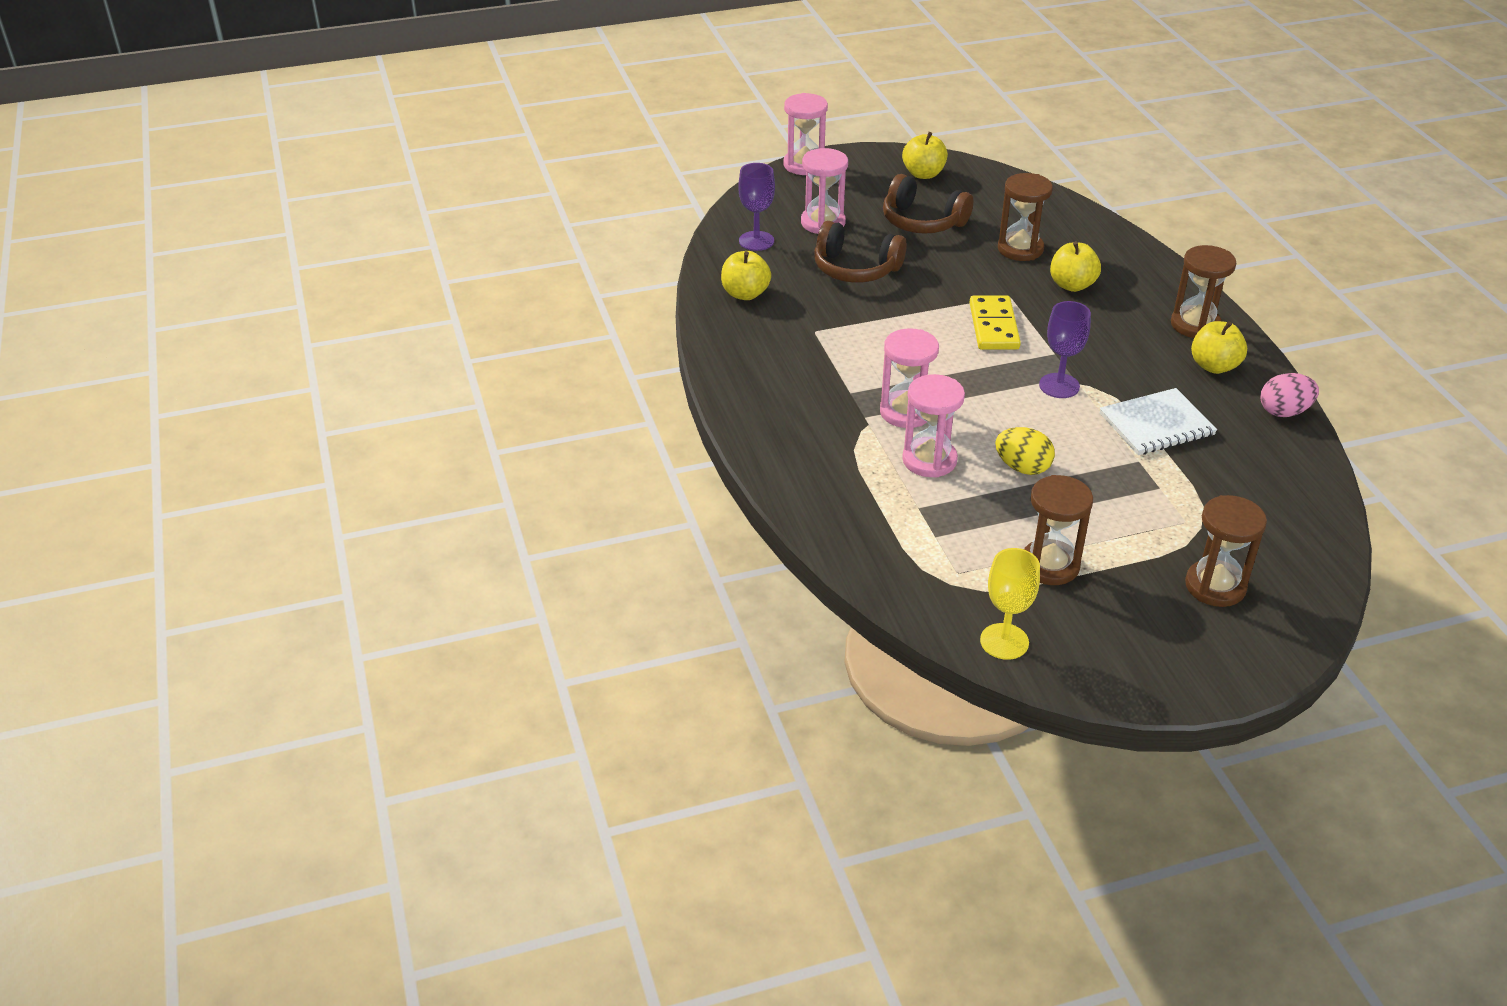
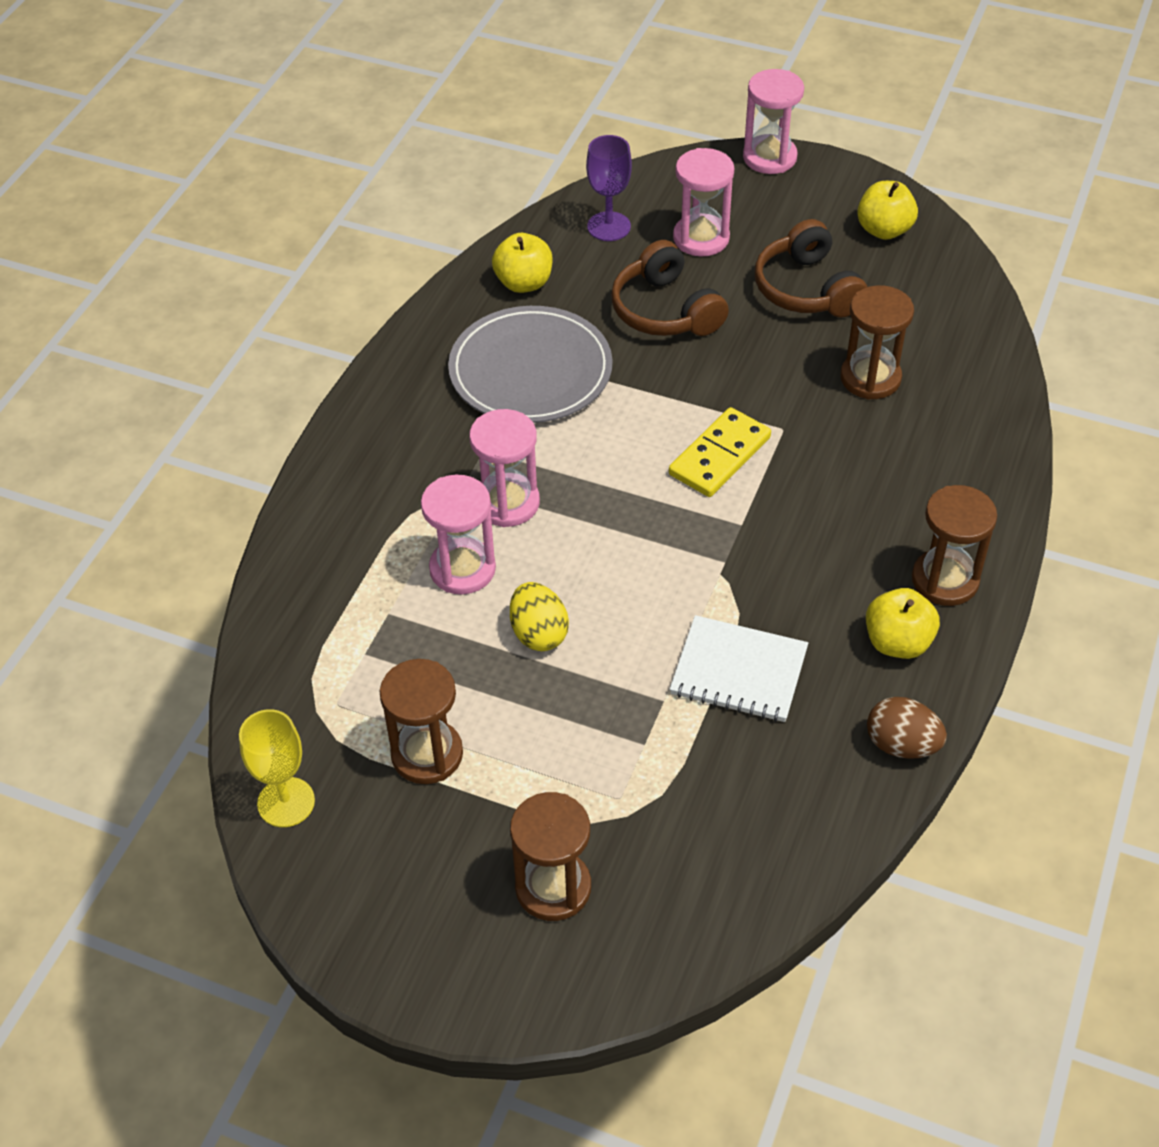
camera: 40 degrees right, 10 degrees up
(818, 337) = (530, 370): none -> grey plate
(1059, 386) = (696, 564): purple goblet -> none
(1072, 285) = (869, 453): yellow apple -> none
(1284, 412) = (901, 745): pink egg -> brown egg

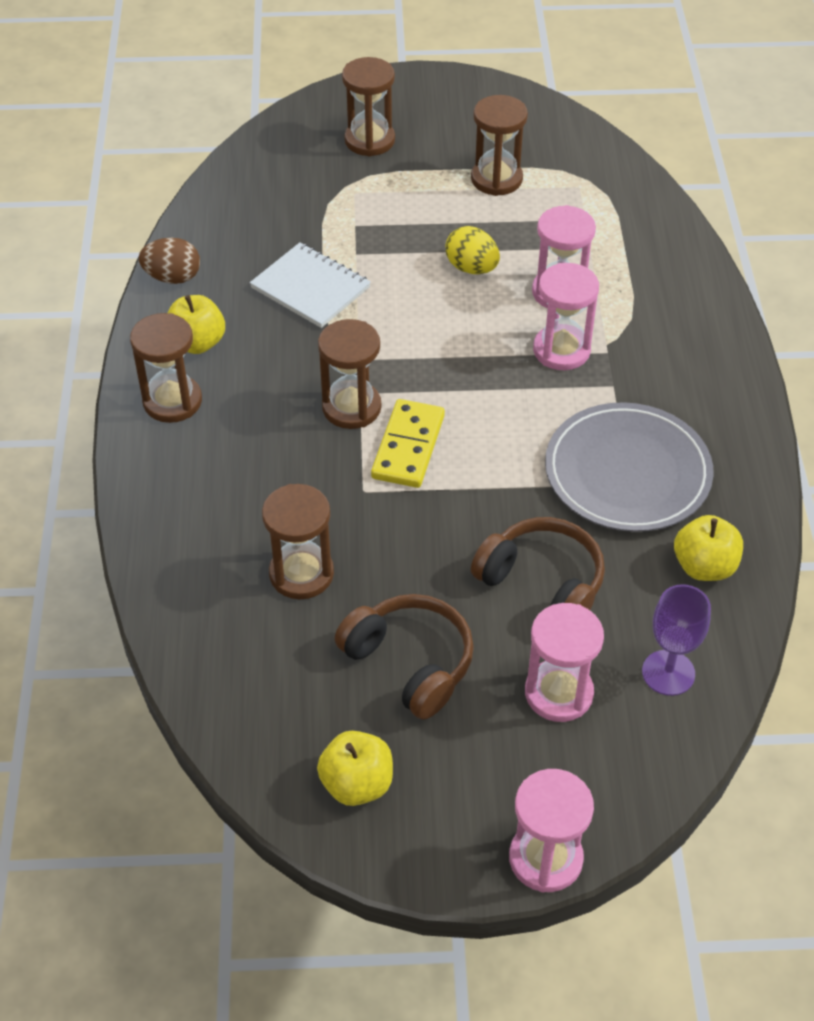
camera: 155 degrees right, 0 degrees up
(286, 802) = (565, 132): yellow goblet -> none
(739, 671) = (310, 288): white notebook -> white notebook turned 45 degrees clockwise
(757, 512) = (351, 407): none -> brown hourglass

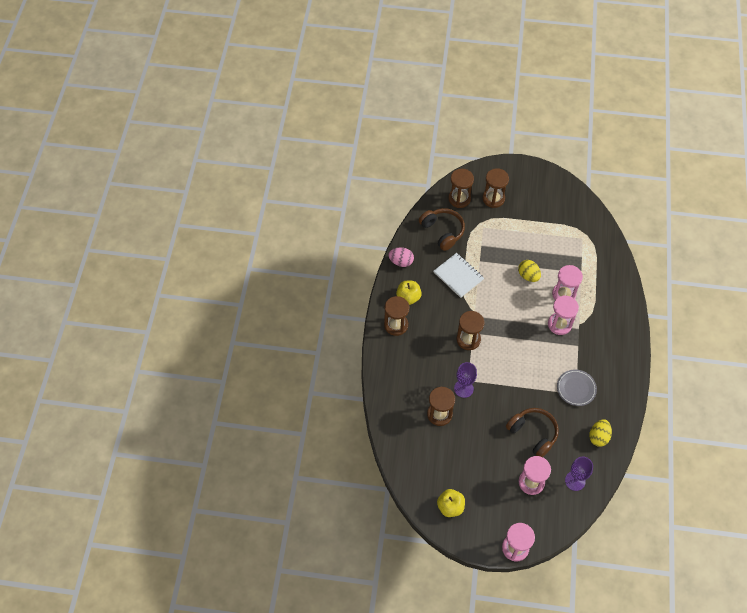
camera: 10 degrees right, 10 degrees up
(173, 277) = (401, 262): brown egg -> pink egg
(354, 510) = (463, 388): none -> purple goblet
(408, 446) = (489, 362): yellow domino -> none
(410, 663) = (476, 460): brown headphones -> brown headphones (442, 231)
(496, 179) = (546, 229): brown hourglass -> brown hourglass (459, 199)
(627, 472) = (576, 388): grey plate -> grey plate, size x0.58
(704, 566) = (598, 437): yellow apple -> yellow egg

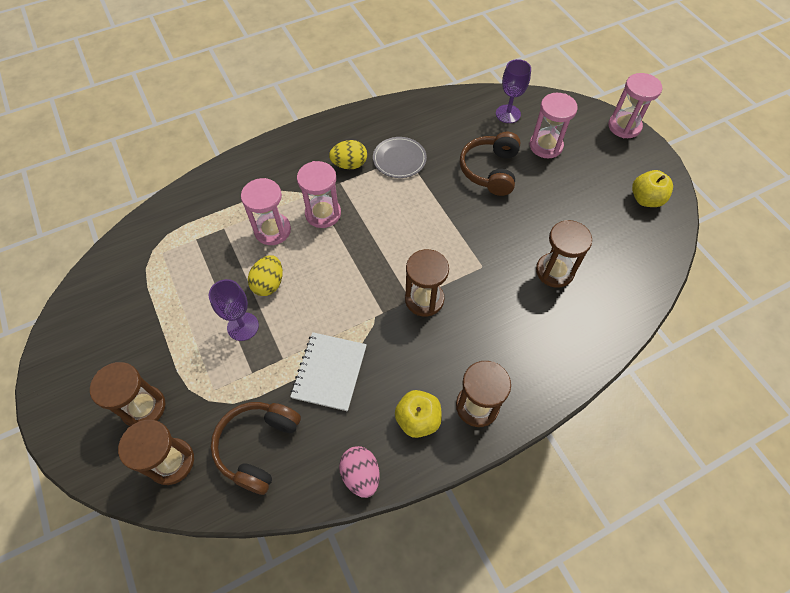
camera: 125 degrees left, 0 degrees up
(463, 388) = (497, 265): purple goblet -> purple goblet (243, 326)
(598, 437) = (441, 117): yellow egg -> yellow egg (349, 164)

